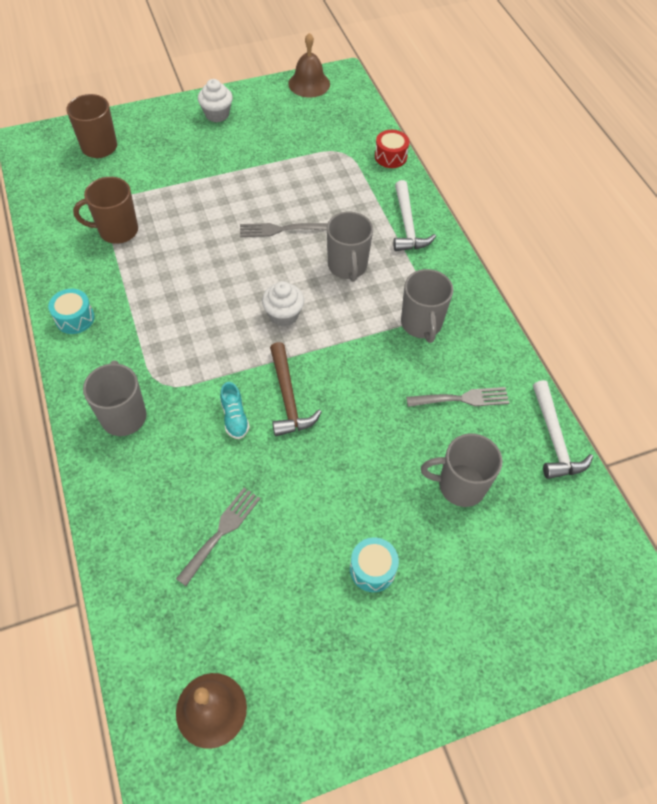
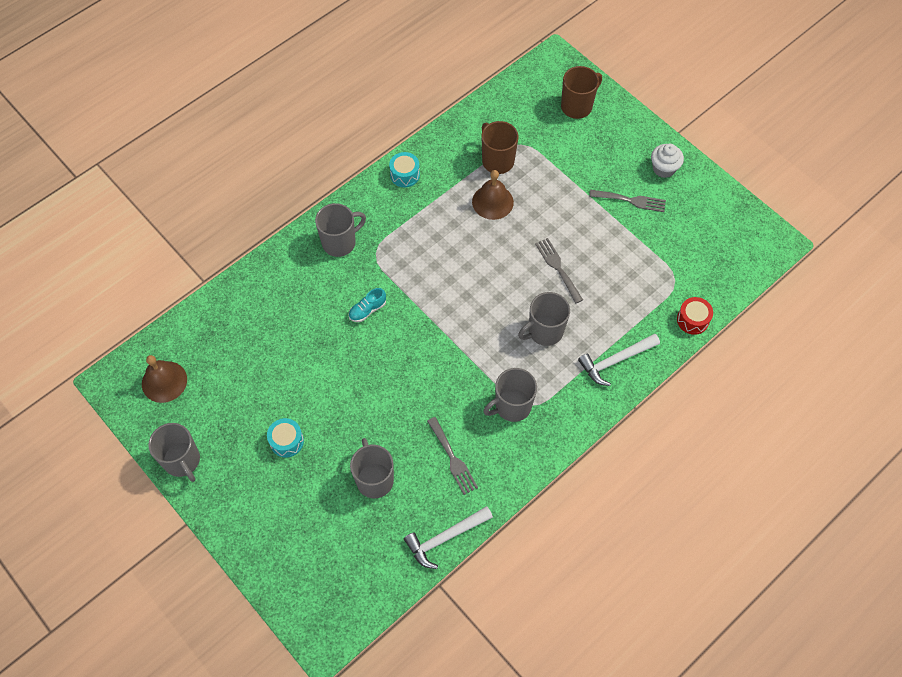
camera: 70 degrees right, 5 degrees up
(221, 532) = (278, 339): grey fork -> grey fork (631, 200)
(283, 315) = (472, 305): white cupcake -> none
(288, 398) = (399, 337): brown hammer -> none
(309, 84) = (749, 221): brown bell -> brown bell (492, 202)
(348, 720) = (182, 461): none -> grey mug

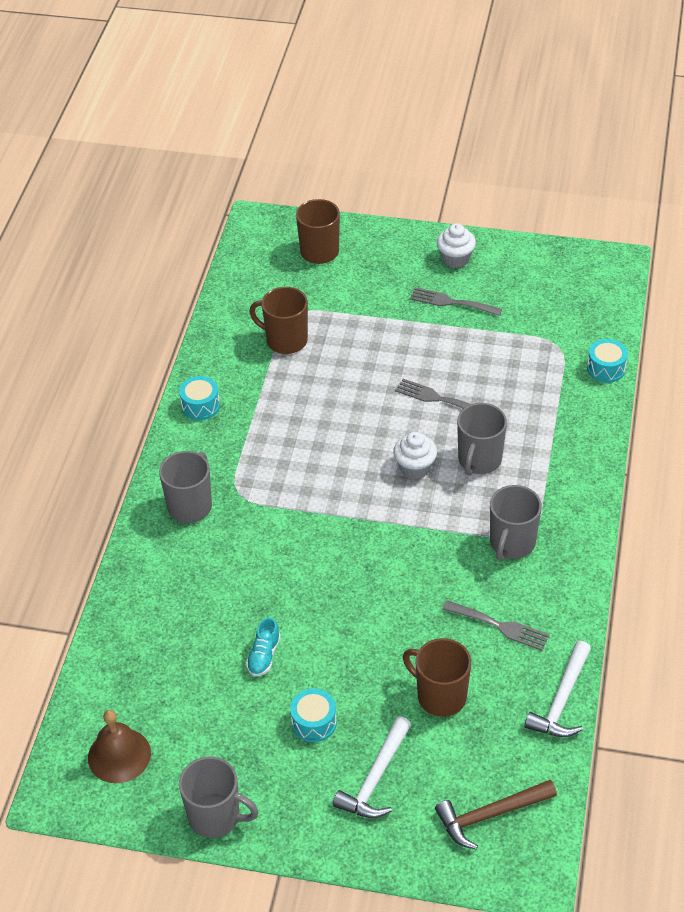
camera: 35 degrees left, 15 degrees down
(334, 581) = (490, 815): none -> brown hammer
(367, 310) = (281, 549): turquoise shoe -> turquoise shoe (264, 656)
(374, 479) = (440, 696): grey mug -> brown mug
(492, 202) = (316, 379): brown bell -> none
(499, 308) = (415, 467): none -> white cupcake
(615, 361) = (570, 444): white hammer -> white hammer (376, 778)
(631, 200) = (451, 302): grey fork -> grey fork turned 135 degrees counterclockwise
(692, 320) = (606, 368): red drum -> turquoise drum

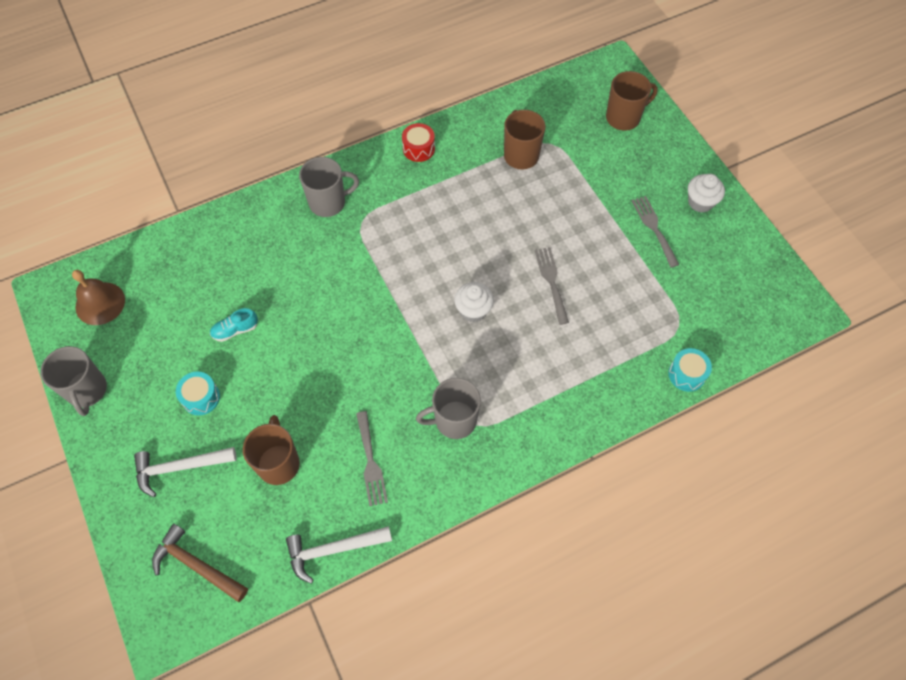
camera: 50 degrees right, 15 degrees up
(200, 406) = (418, 149): turquoise drum -> red drum
(479, 460) = (515, 347): grey mug -> none

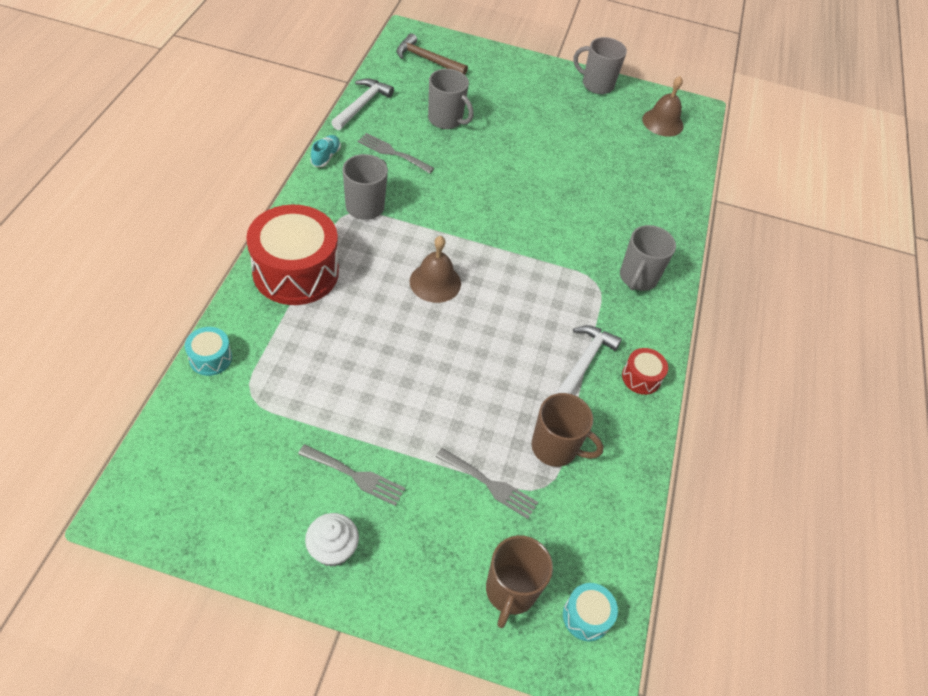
camera: 125 degrees right, 10 degrees down
(180, 468) = (496, 86): white hammer -> white hammer (584, 362)
(196, 565) = (427, 60): brown hammer -> brown hammer turned 135 degrees counterclockwise
(201, 397) = (534, 119): turquoise drum -> turquoise drum (586, 616)
(235, 330) = (569, 161): turquoise shoe -> turquoise shoe (326, 156)
(278, 463) = (446, 120): brown mug -> grey mug
(473, 310) = (435, 282): white cupcake -> brown bell
(551, 281) = (399, 349): grey fork -> grey fork (490, 484)
(568, 400) = (296, 272): none -> red drum

